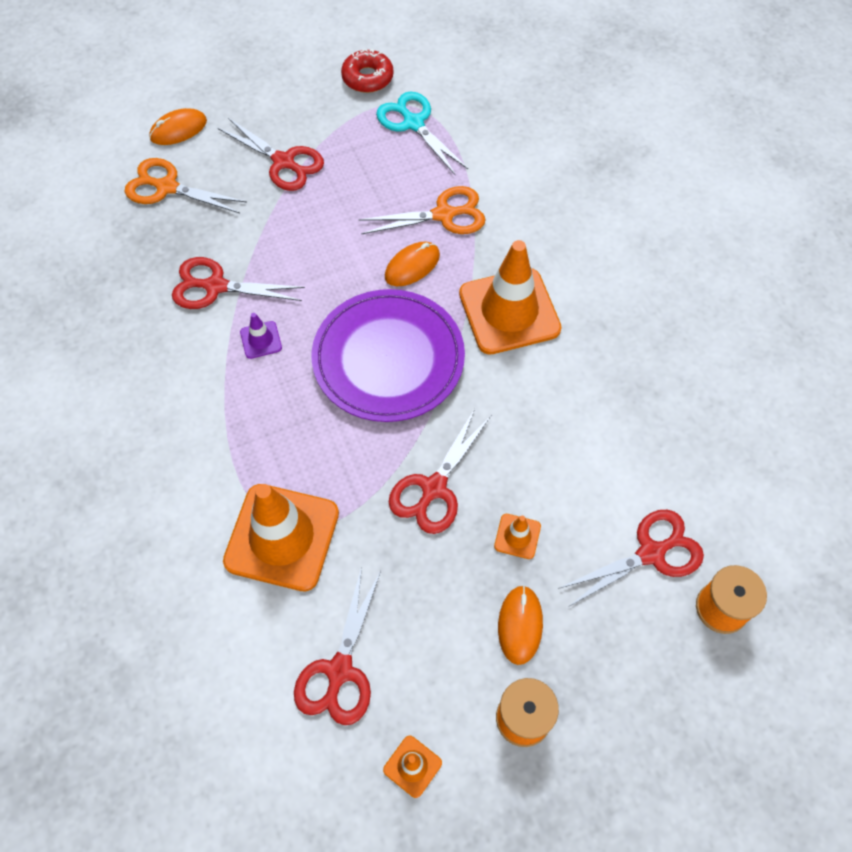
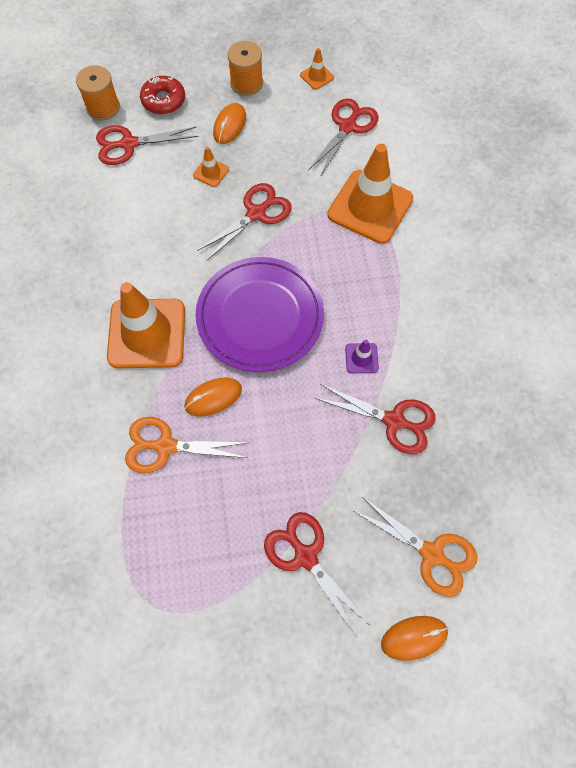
camera: 165 degrees left, 5 degrees up
(367, 78) = (183, 664): red donut -> red donut (163, 100)
(413, 123) = (154, 575): turquoise scissors -> none

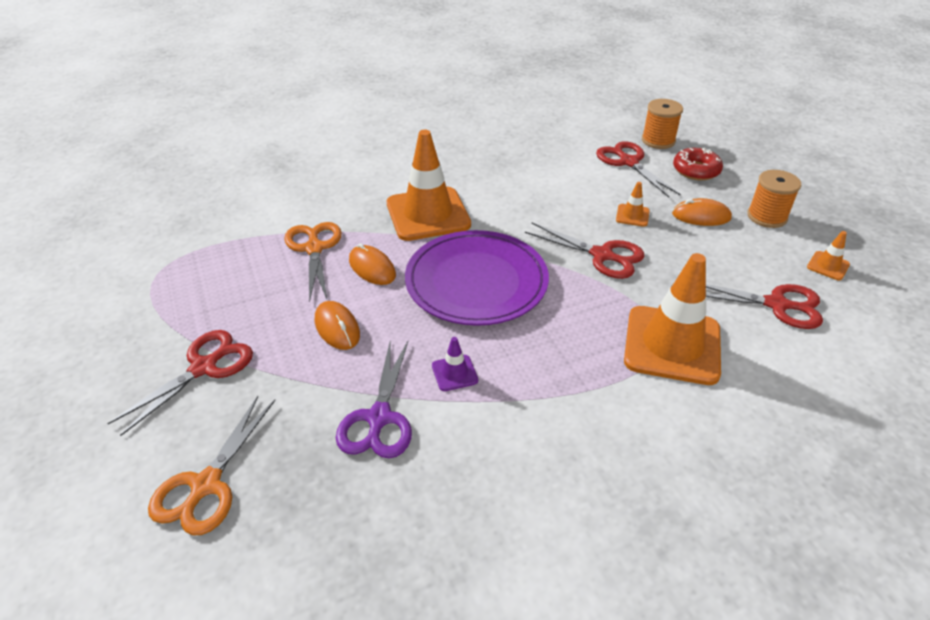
camera: 75 degrees right, 25 degrees down
(394, 421) = (379, 418): red scissors -> purple scissors
(414, 638) = (101, 482): orange mouse -> orange mouse (337, 328)

